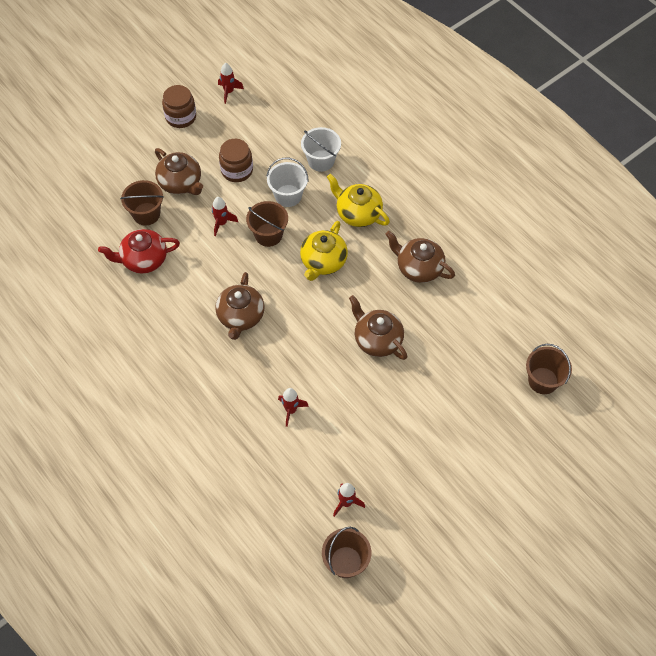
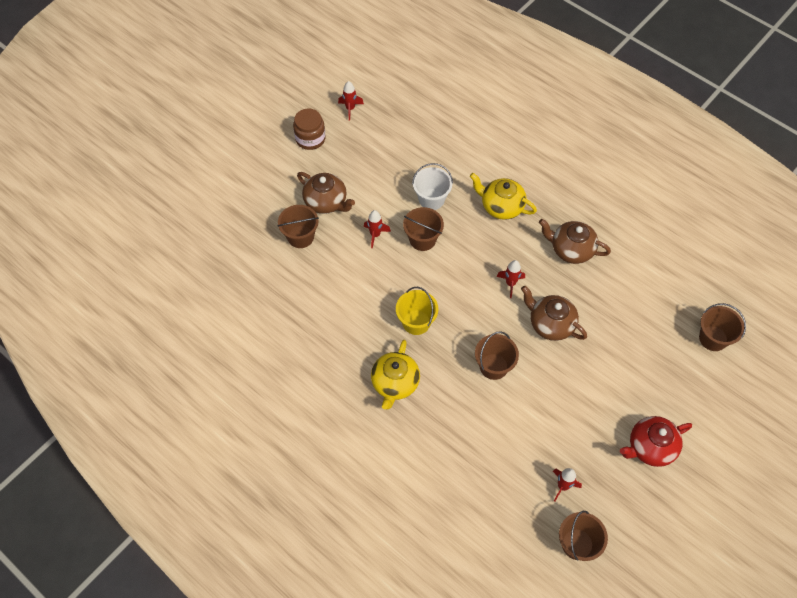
camera: 10 degrees left, 0 degrees up
(143, 260) = (309, 281): red teapot -> red teapot (650, 447)
(237, 170) = (377, 182): brown jar -> none
(240, 317) = (416, 322): brown teapot -> yellow bucket
(291, 410) = (487, 405): red rocket -> red rocket (510, 283)
(307, 373) = (493, 366): none -> brown bucket
(321, 161) = (454, 161): white bucket -> none
(323, 262) = (480, 257): yellow teapot -> yellow teapot (395, 383)

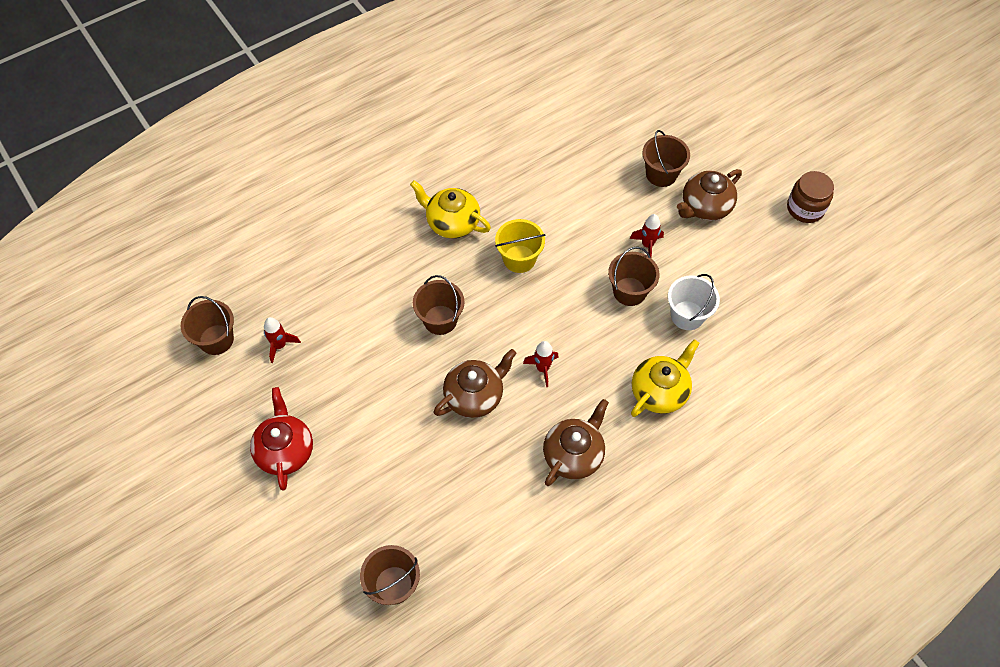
camera: 105 degrees right, 0 degrees up
(350, 109) = (850, 259): red rocket -> none

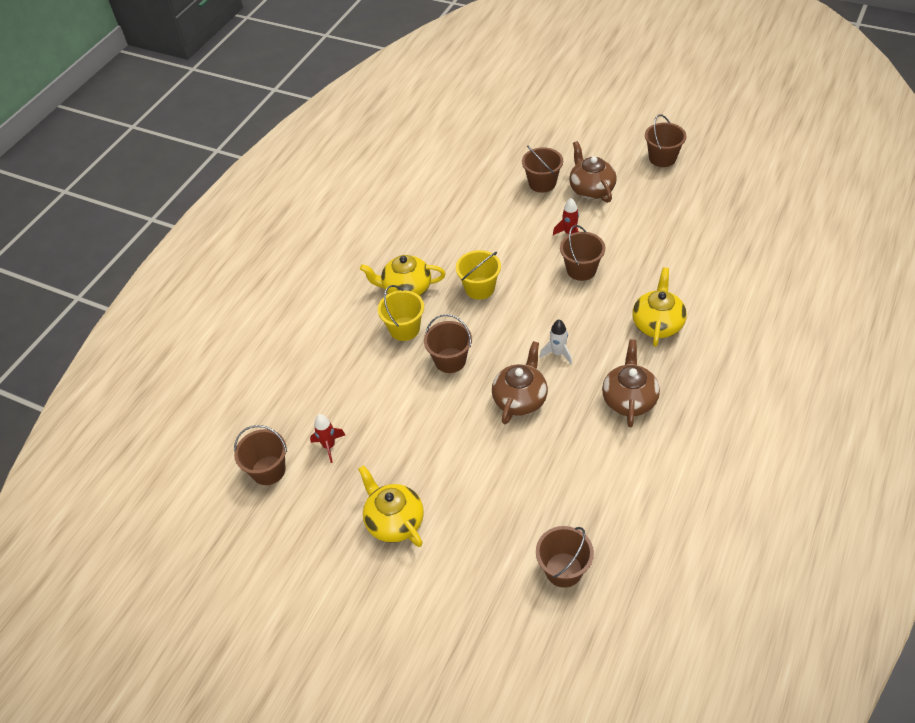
camera: 25 degrees left, 10 degrees down
(285, 450) = (394, 521): red teapot -> yellow teapot
(422, 264) = (404, 329): none -> yellow bucket
(542, 368) = (558, 353): red rocket -> white rocket
(687, 315) = (636, 264): white bucket -> none
(705, 207) = (591, 189): brown teapot -> brown teapot turned 135 degrees clockwise
(805, 208) = (662, 158): brown jar -> brown bucket

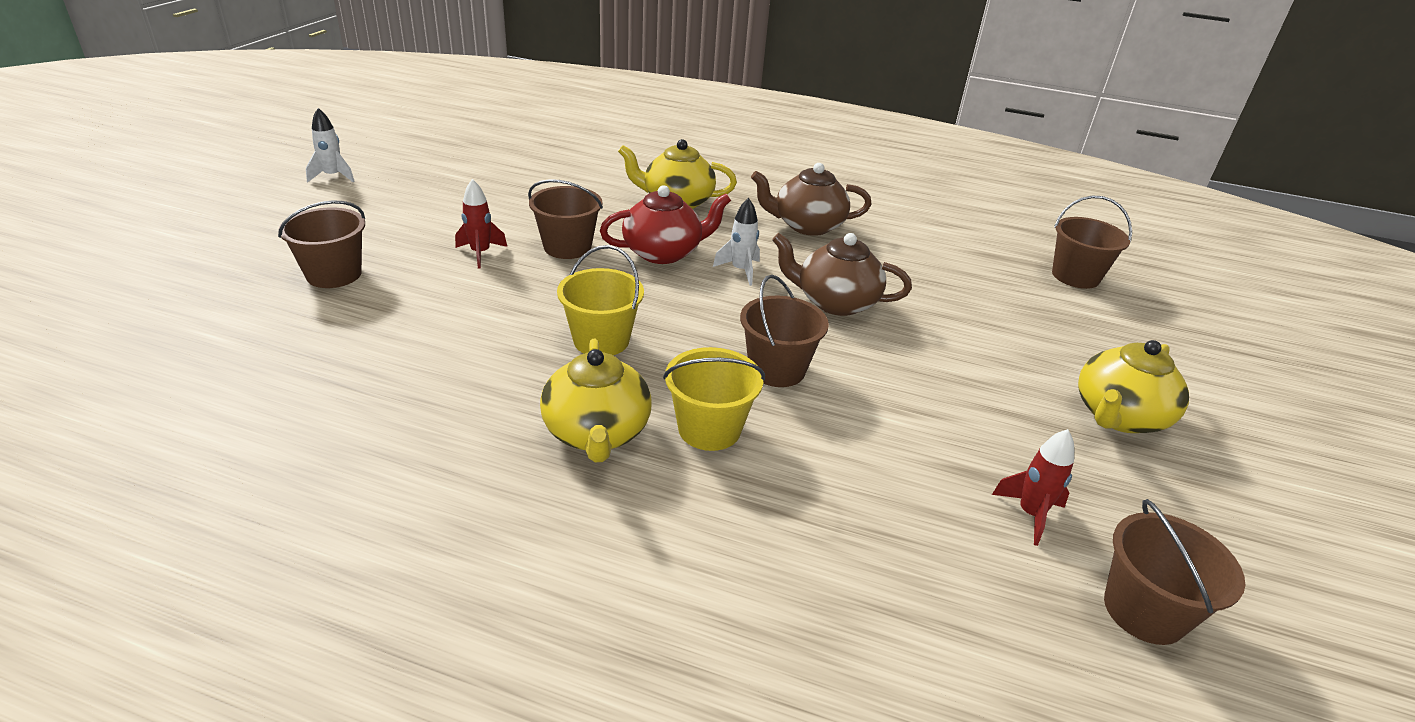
camera: 105 degrees left, 15 degrees down
(578, 315) = (663, 253): none -> red teapot
(591, 189) = (377, 232): brown teapot -> none
(662, 158) = (333, 176): brown bucket -> white rocket

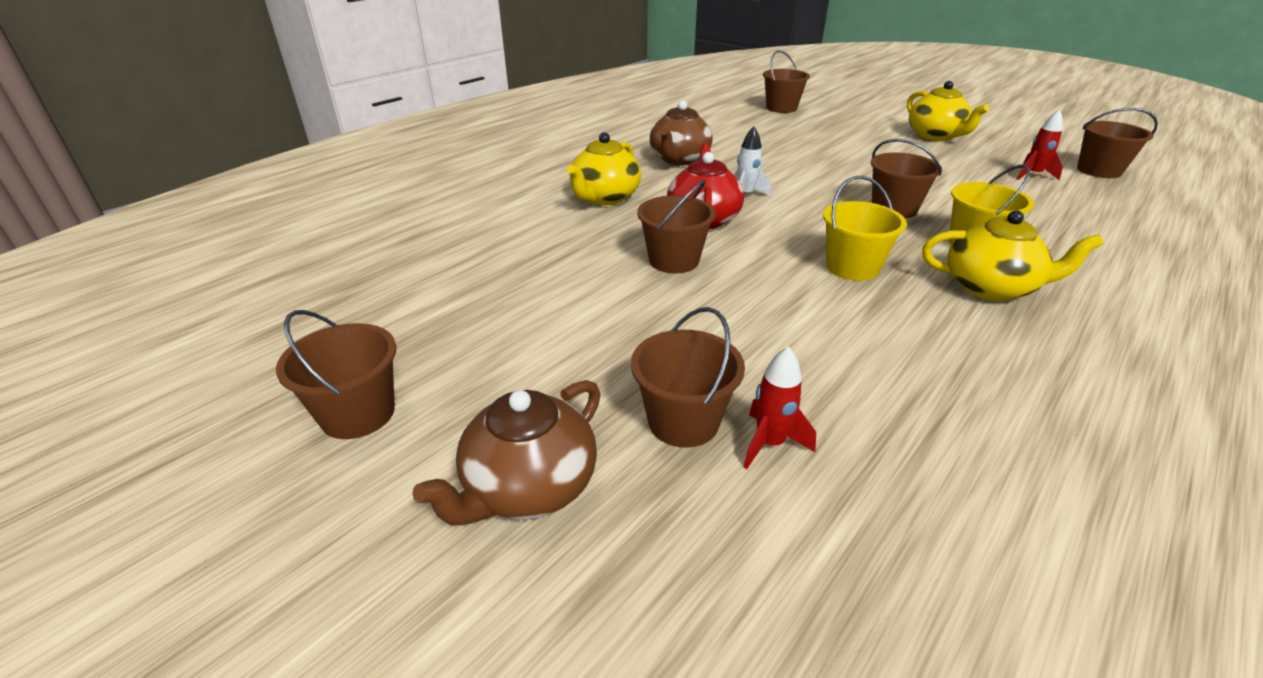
camera: 65 degrees left, 0 degrees up
(333, 176) = (358, 414): white rocket -> brown bucket
(480, 253) = (668, 310): red rocket -> red rocket (770, 443)
(835, 302) = (802, 174): brown teapot -> brown teapot (528, 487)

